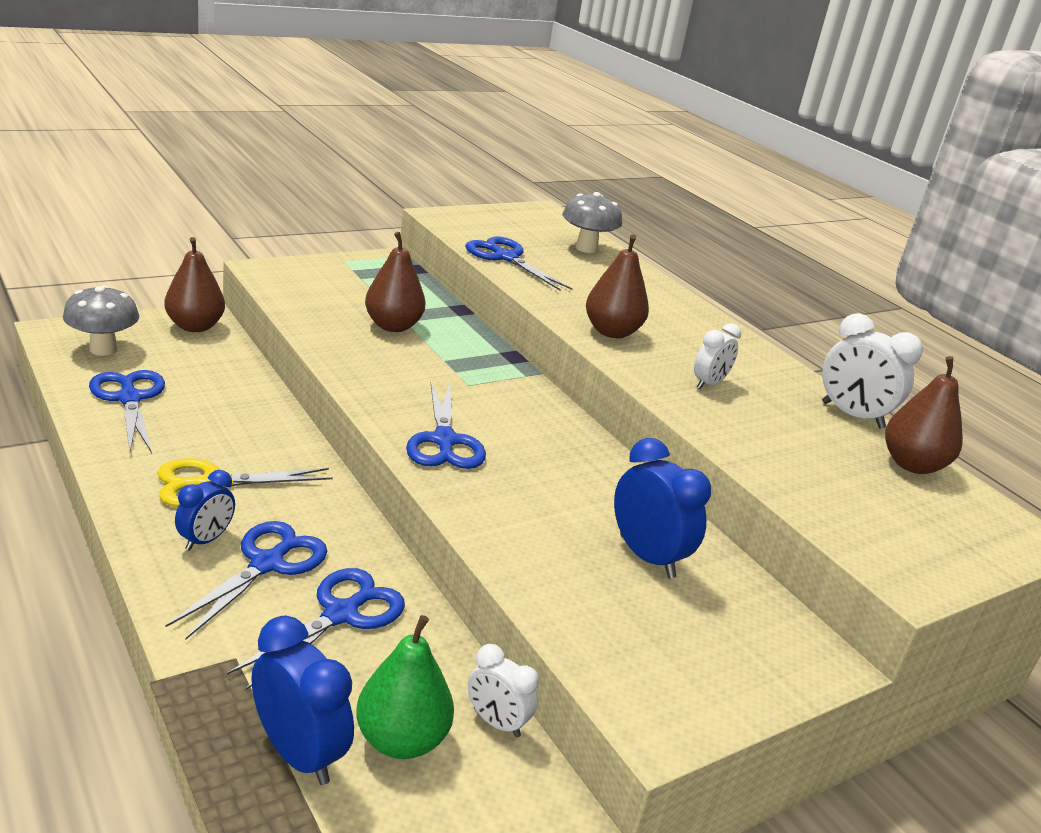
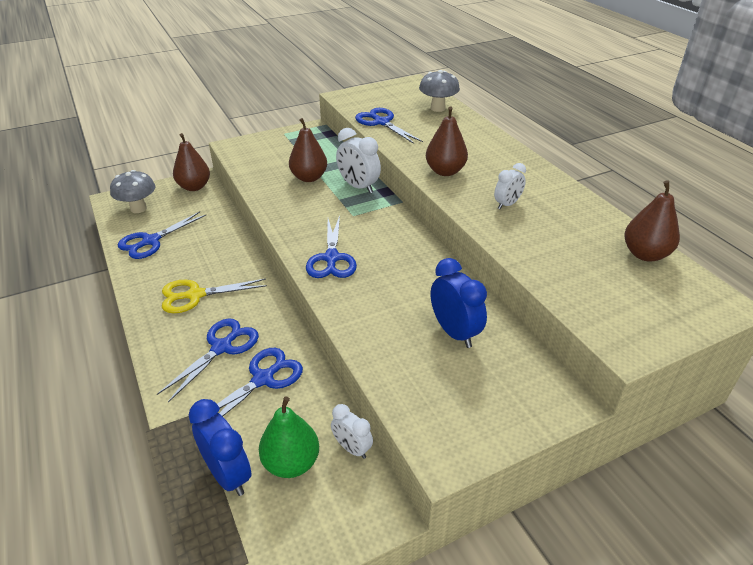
camera: 10 degrees right, 10 degrees up
(129, 399) = (151, 241): blue scissors -> blue scissors turned 120 degrees counterclockwise
(205, 540) = (187, 334): blue clock -> none
(852, 415) = (607, 219): white clock -> white clock (358, 187)

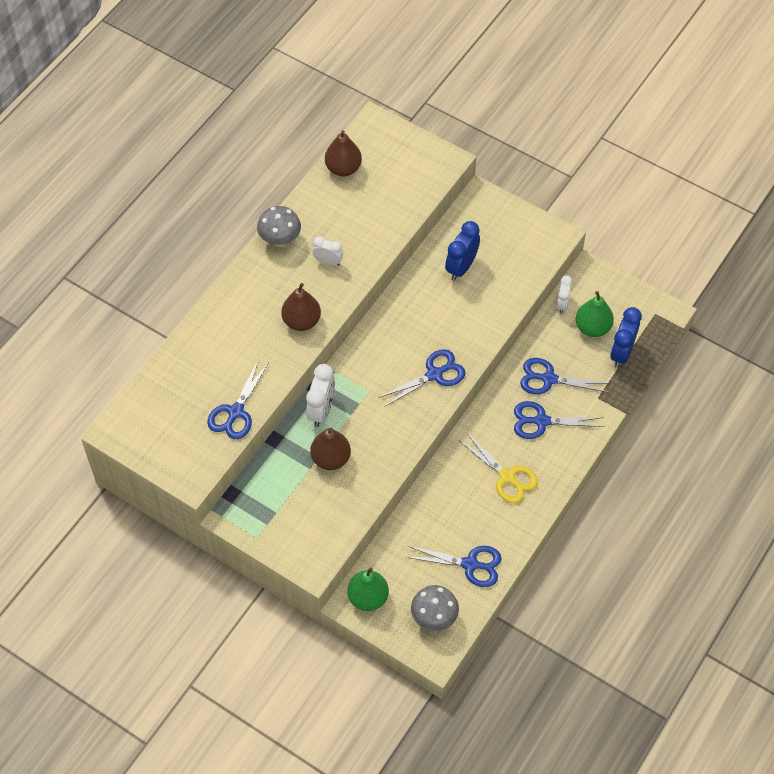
camera: 120 degrees left, 20 degrees up
(194, 187) = (368, 597): brown pear -> green pear
(437, 108) = (173, 379): grey mushroom -> grey mushroom (280, 240)

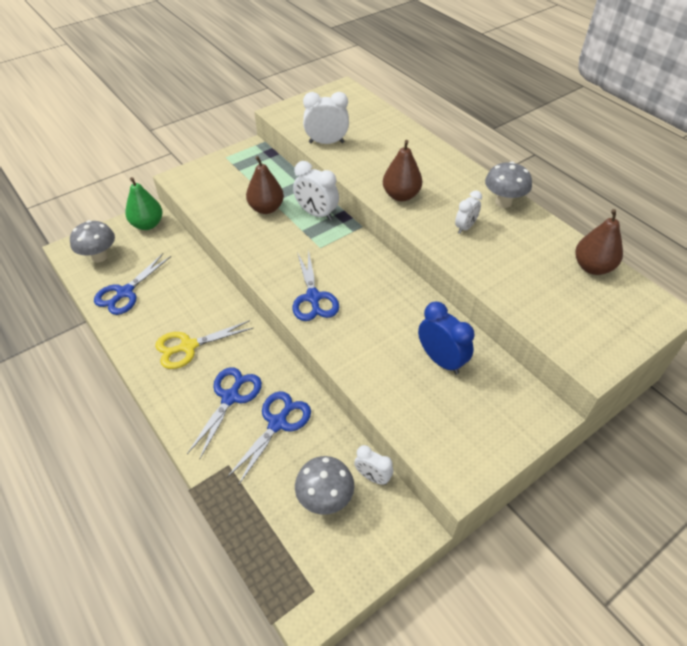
camera: 110 degrees right, 10 degrees down
(235, 412) = (326, 142): blue scissors -> white clock
(592, 327) = (325, 498): green pear -> grey mushroom
(621, 353) = (274, 518): blue clock -> none

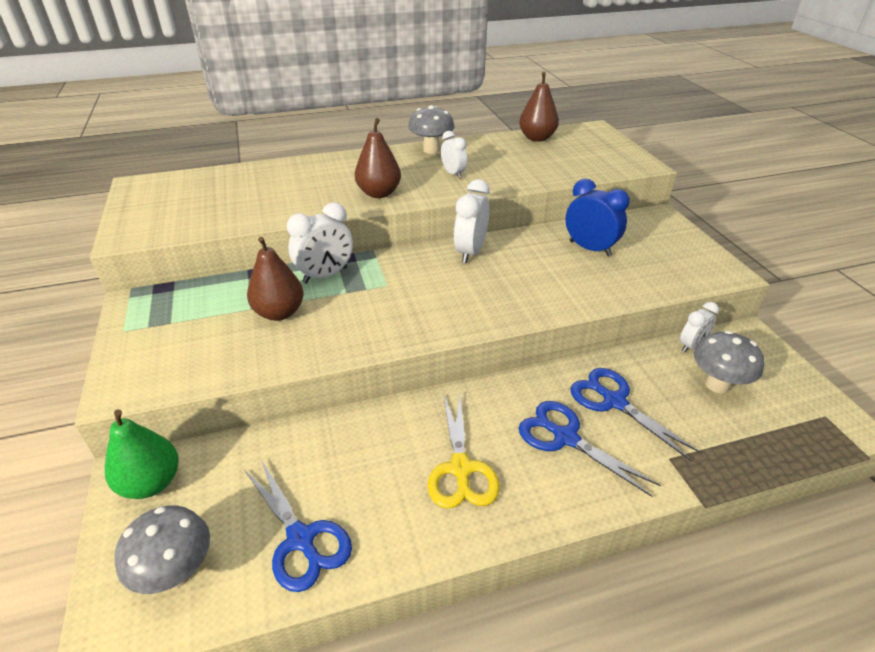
camera: 70 degrees left, 10 degrees down
(313, 297) = (469, 307): blue scissors -> none
(326, 142) = (235, 216): white clock -> white clock (470, 252)
(441, 360) = (590, 248): blue clock -> blue clock turned 60 degrees clockwise

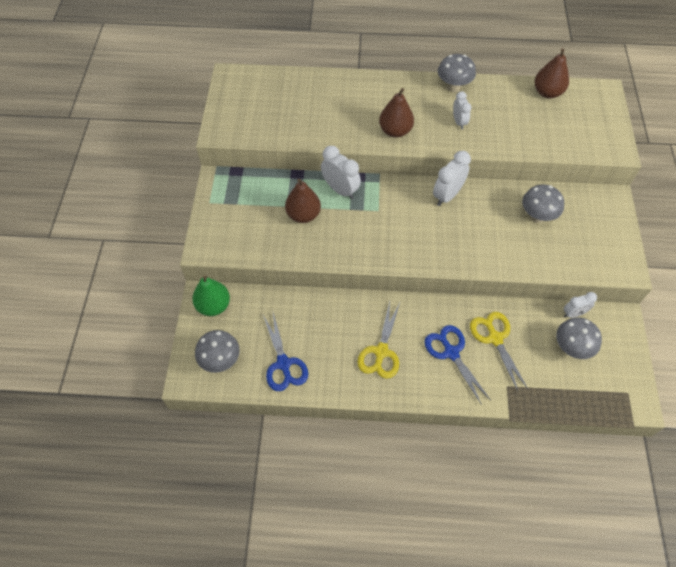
camera: 20 degrees right, 20 degrees up
(325, 275) = (340, 190): white clock -> white clock turned 120 degrees counterclockwise
(590, 248) = (537, 216): blue clock -> grey mushroom
(614, 401) = (495, 338): blue scissors -> yellow scissors

